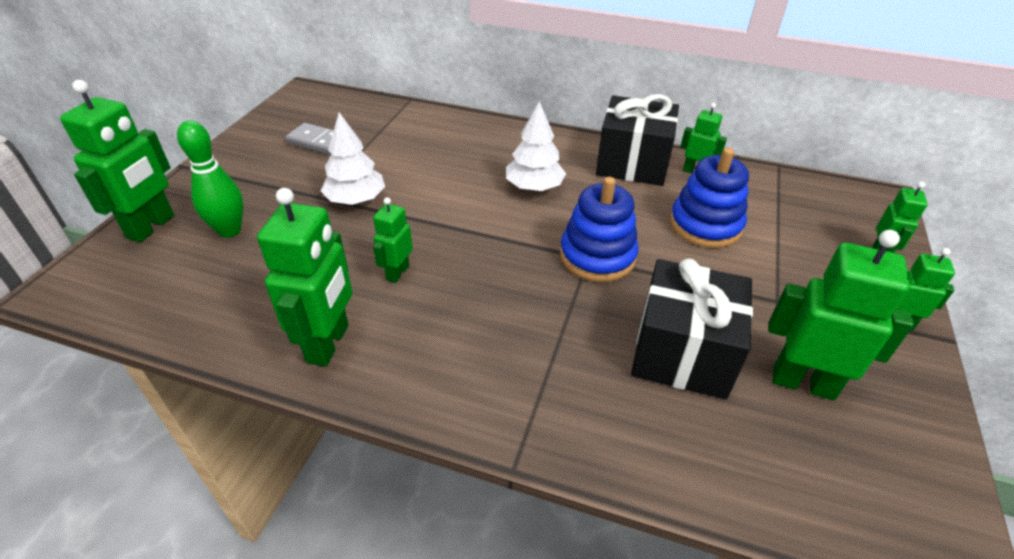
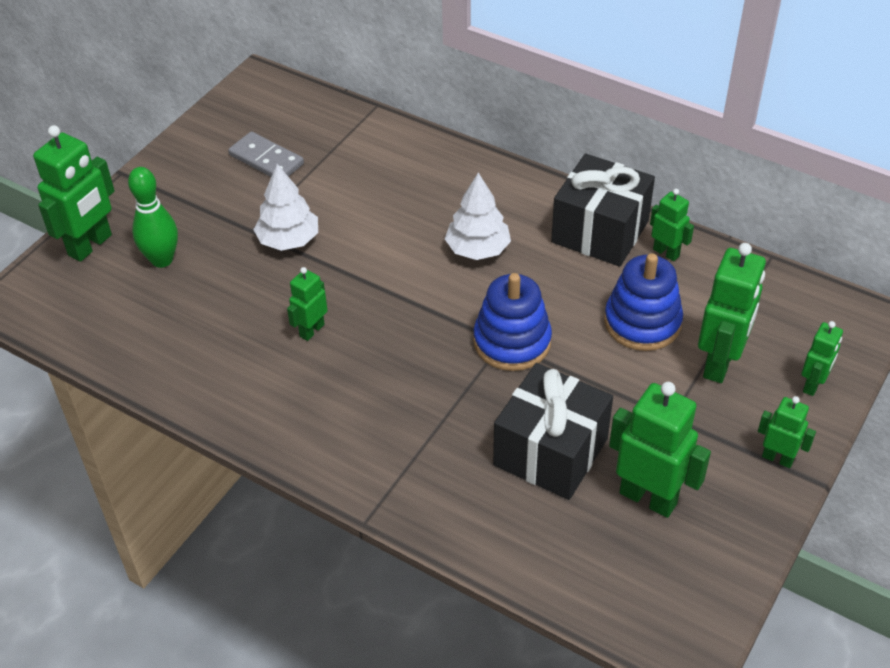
camera: 15 degrees right, 5 degrees up
(329, 343) = (237, 391): green robot -> green robot (720, 363)

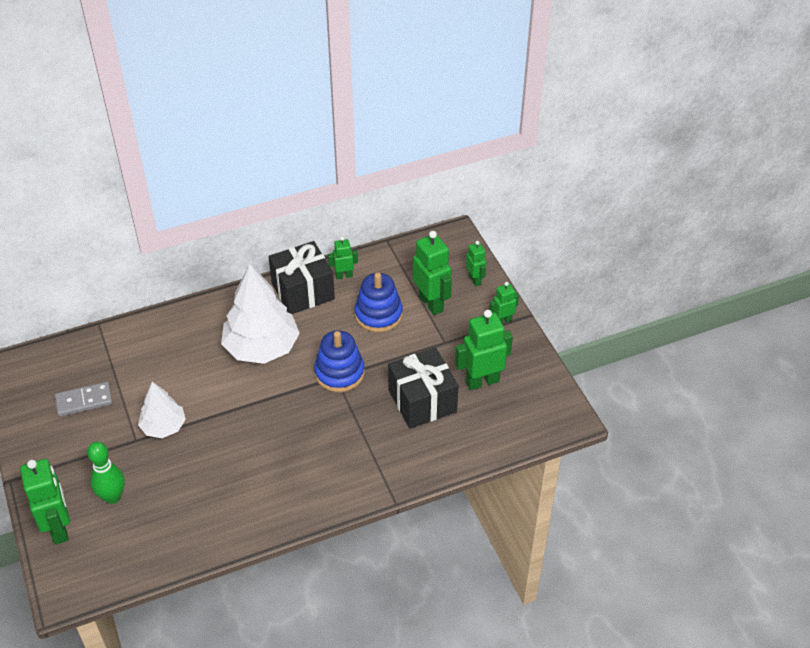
camera: 55 degrees left, 0 degrees up
(311, 330) = (244, 454): green robot -> none
(477, 249) = (261, 347): white tree -> white tree, size x1.75

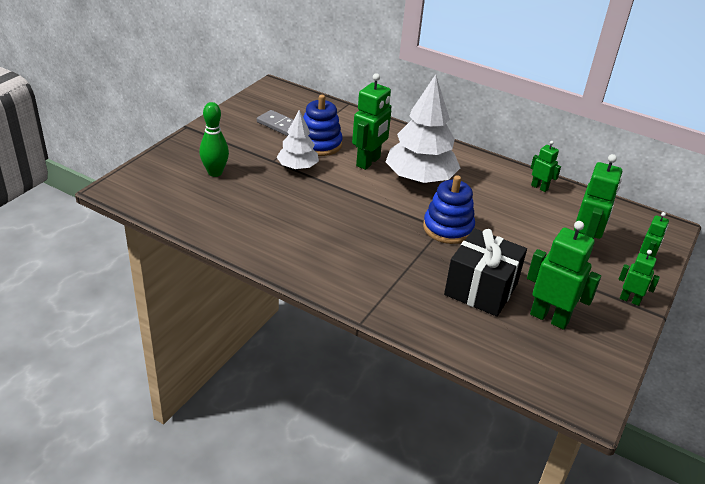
camera: 50 degrees right, 10 degrees down
(59, 528) = (167, 162): green robot -> green robot (368, 162)
(303, 291) = (496, 174): black gift -> none
(378, 314) = (530, 222): blue stacking toy -> blue stacking toy (319, 144)

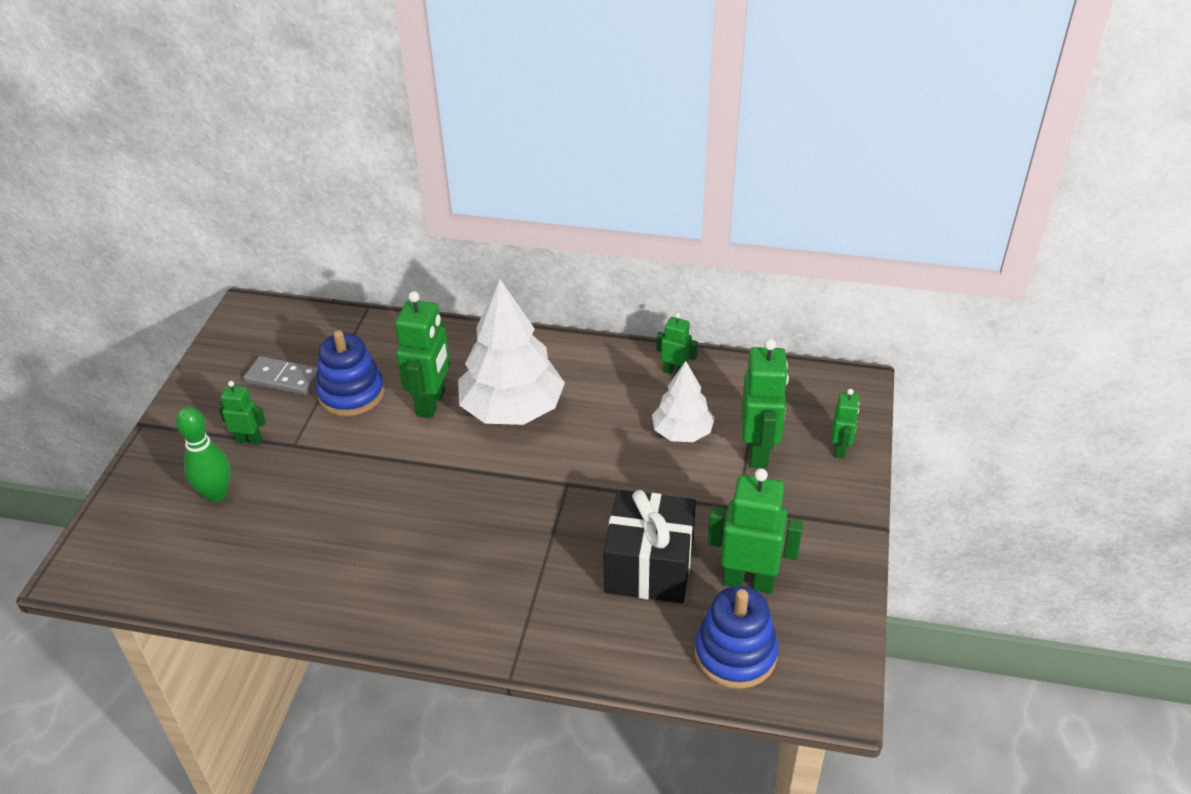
camera: 15 degrees left, 5 degrees up
(297, 167) = (334, 445): white tree -> white tree (682, 432)
(448, 228) = (576, 481): blue stacking toy -> blue stacking toy (735, 654)
(630, 300) = (838, 517): green robot -> green robot (249, 440)

